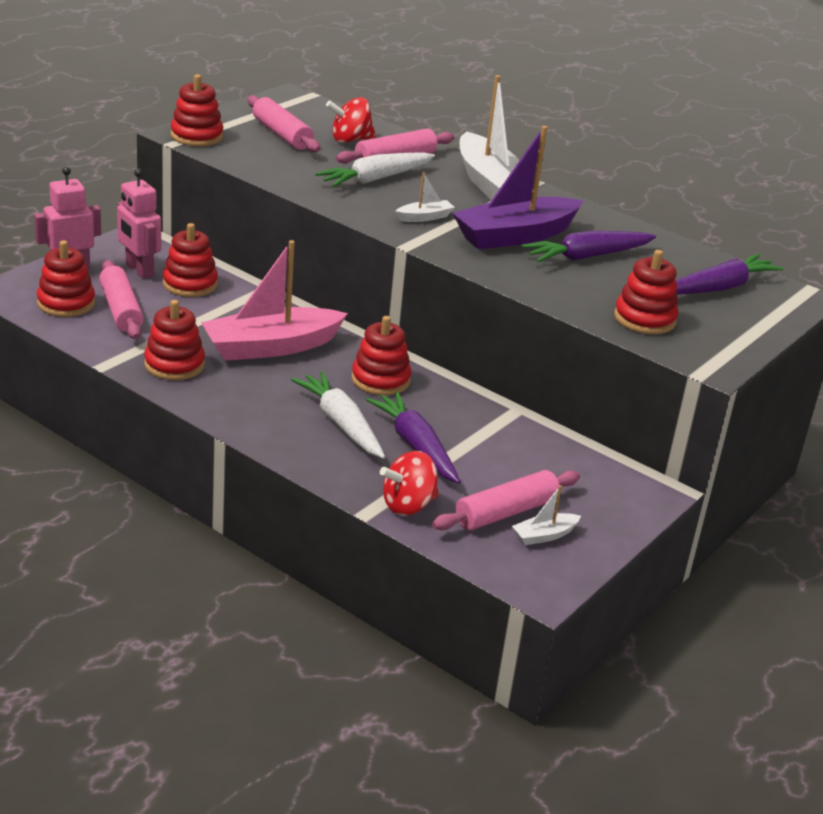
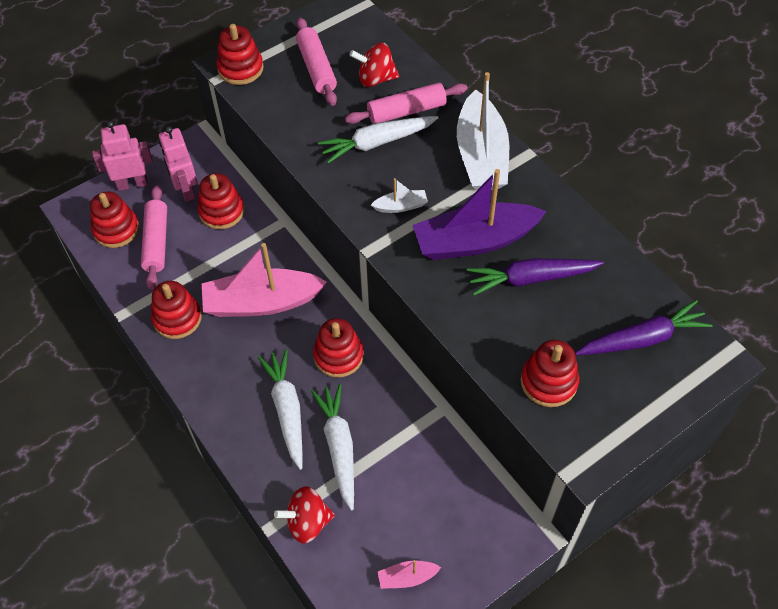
camera: 20 degrees right, 25 degrees up
(415, 446) = (339, 447): purple carrot -> white carrot
(506, 512) = (385, 543): pink rolling pin -> none
(544, 535) = (407, 577): white boat -> pink boat

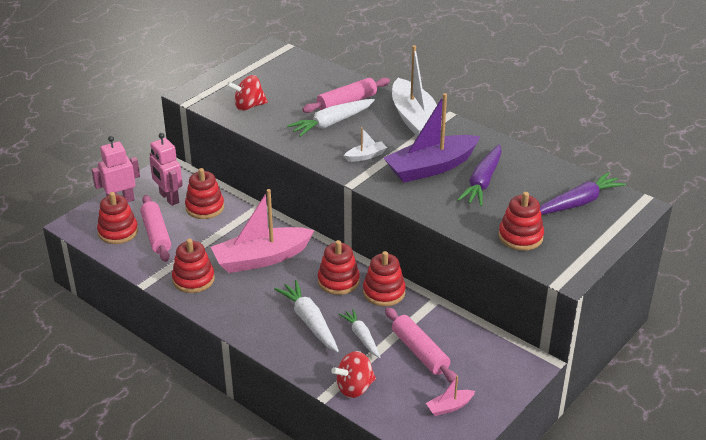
camera: 15 degrees left, 20 degrees down
(240, 68) = (204, 95): red stacking toy -> red stacking toy (384, 292)
(316, 68) = (265, 87): pink rolling pin -> pink rolling pin (420, 352)
(339, 447) = (361, 337): white carrot -> white carrot, size x0.65
(375, 79) = (314, 87): red spinning top -> red spinning top (248, 106)
(531, 279) = (482, 182): purple carrot -> purple carrot turned 45 degrees counterclockwise

